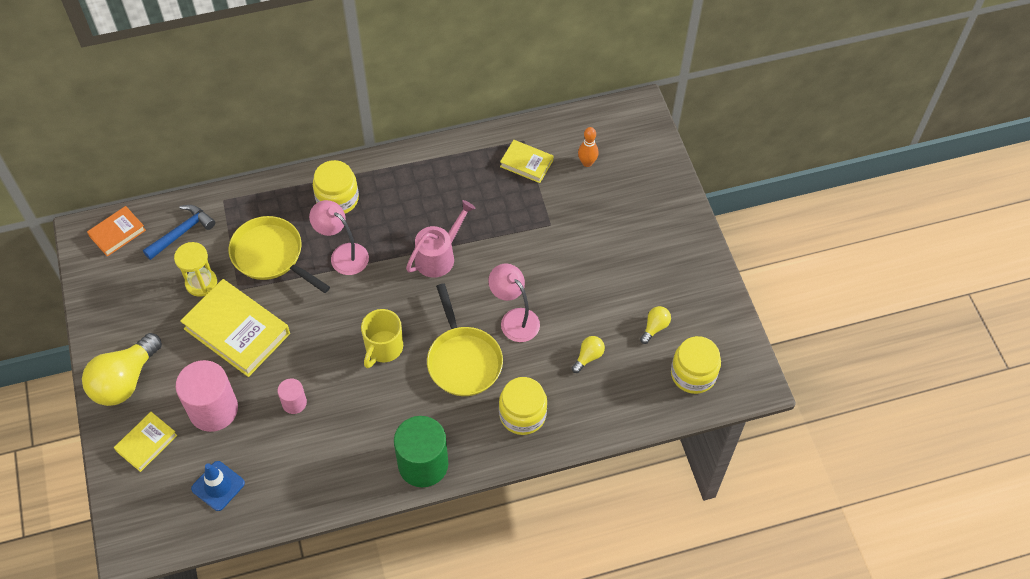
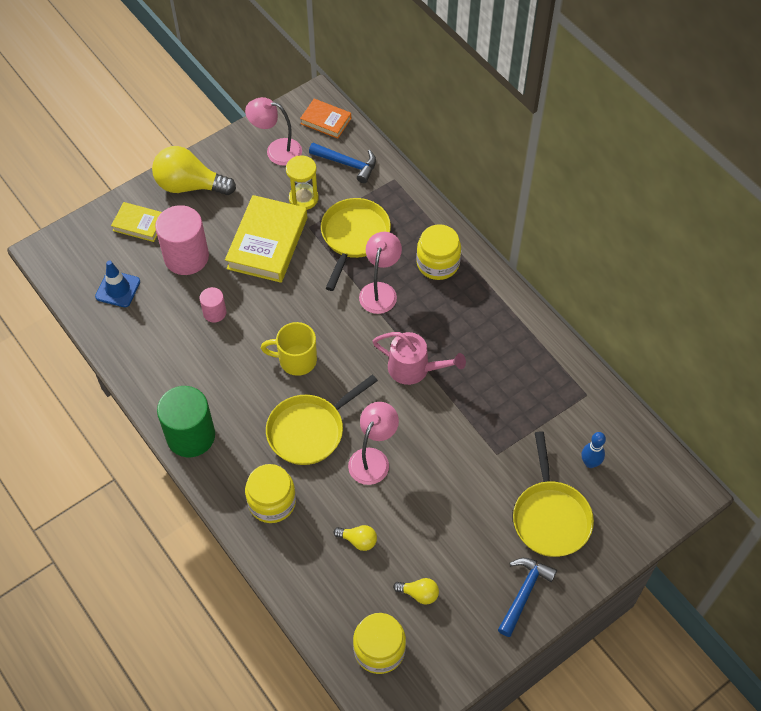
camera: 70 degrees right, 0 degrees up
(128, 288) = (276, 150): none -> pink lamp
(526, 163) = (559, 407): yellow book -> none
(587, 163) = (590, 463): orange bowling pin -> blue bowling pin
(623, 208) = (550, 516): none -> yellow pan
(682, 252) = (524, 593): none -> blue hammer

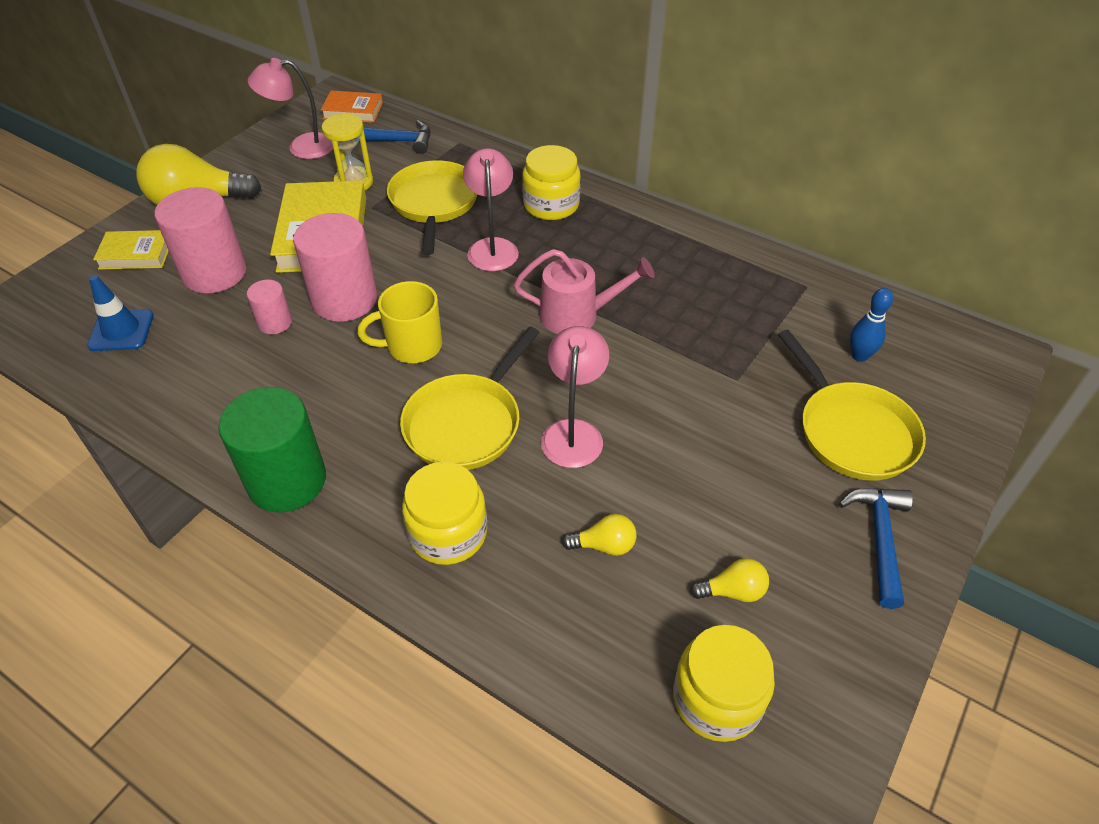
camera: 20 degrees left, 10 degrees down
(264, 307) = (344, 300): none -> pink cylinder

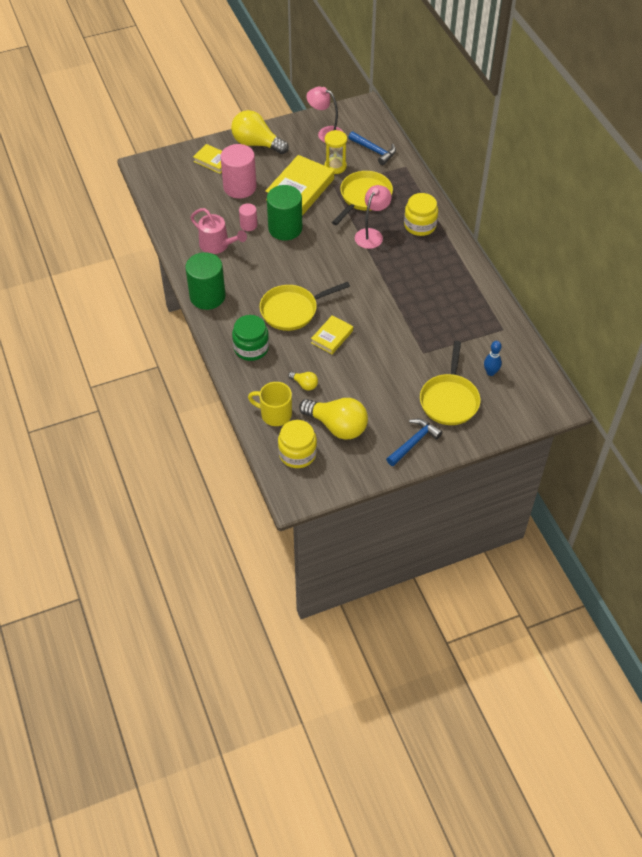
camera: 35 degrees right, 5 degrees up
(121, 330) = (185, 197): blue traffic cone -> none
(344, 300) = (285, 228): pink cylinder -> green cylinder
(353, 111) = (367, 121): orange book -> none
(412, 346) = (297, 265): yellow mug -> yellow mug (275, 414)
(448, 533) = (251, 348): yellow jar -> green jar
(573, 432) = (332, 337): pink lamp -> yellow book
(578, 315) = (380, 288): pink watering can -> pink watering can (218, 245)
(733, 591) = (337, 426): yellow light bulb -> yellow light bulb, size x2.16

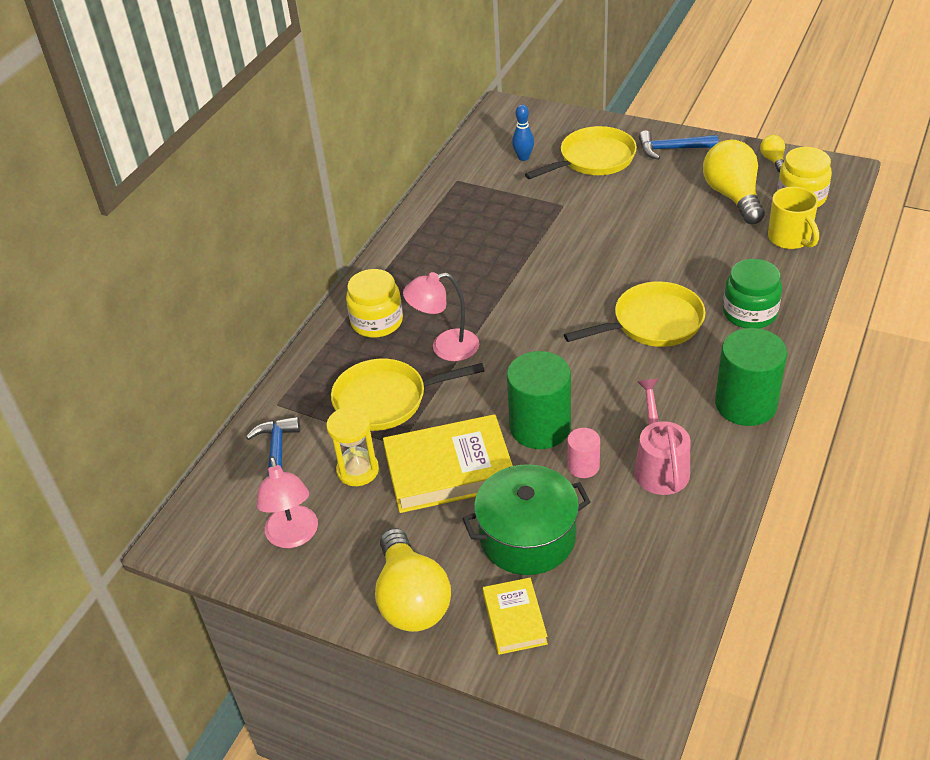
camera: 130 degrees left, 10 degrees down
(240, 187) = (527, 537): pink cylinder -> green pot
(292, 310) = (652, 323): yellow pan -> yellow pan turned 45 degrees counterclockwise
(304, 384) = (726, 246): yellow light bulb -> yellow light bulb (773, 160)
(332, 337) = (640, 271): yellow book -> none

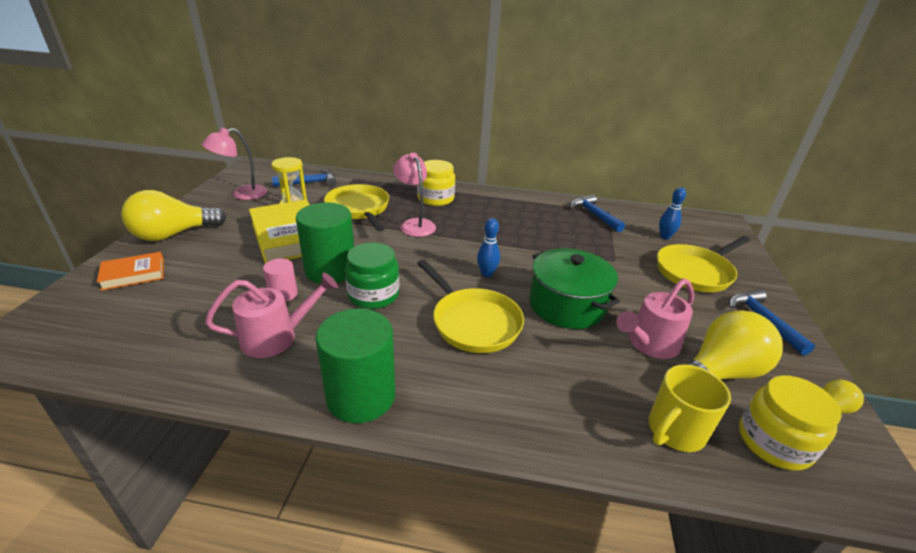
camera: 70 degrees right, 10 degrees down
(461, 194) = (594, 215): none -> blue hammer
(515, 619) = (133, 274): yellow book -> orange book
(527, 537) = (213, 273): green pot -> green pot (567, 305)
(571, 301) = (487, 274): none -> blue bowling pin
(593, 159) = (696, 272): yellow pan -> yellow pan turned 105 degrees clockwise
(695, 222) = (649, 344): none -> pink watering can
(749, 313) = (513, 395): green jar -> green jar (373, 295)

